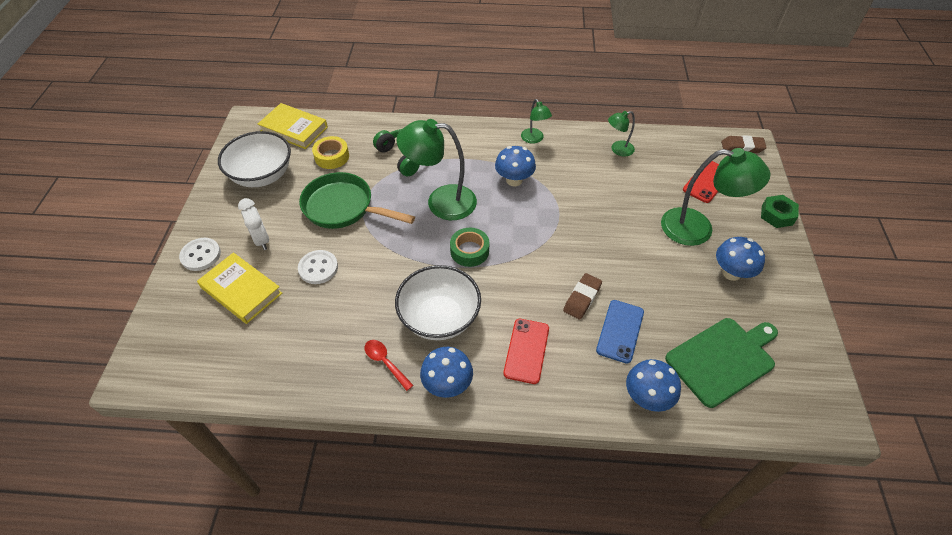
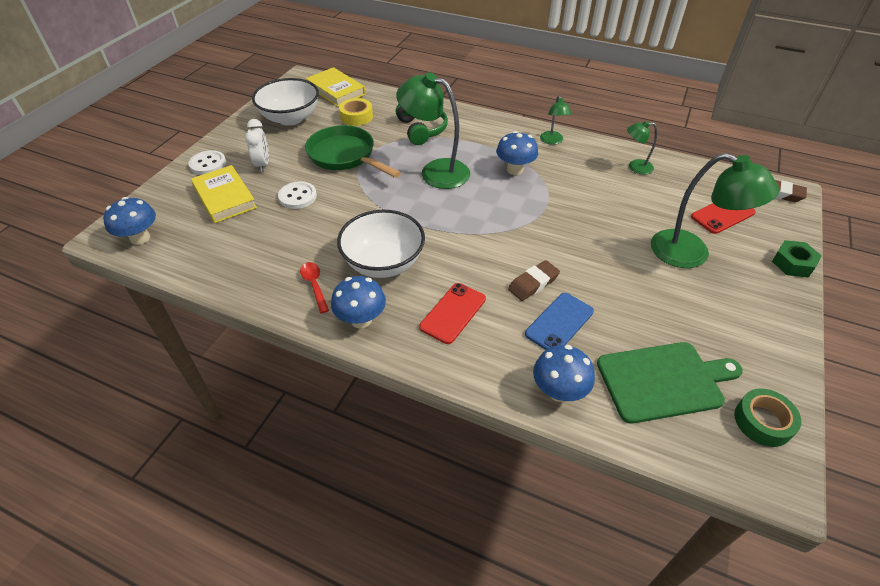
camera: 20 degrees right, 5 degrees down
(469, 251) = (441, 216): green tape -> green tape (763, 421)
(731, 273) = (712, 303): blue mushroom -> blue mushroom (140, 238)

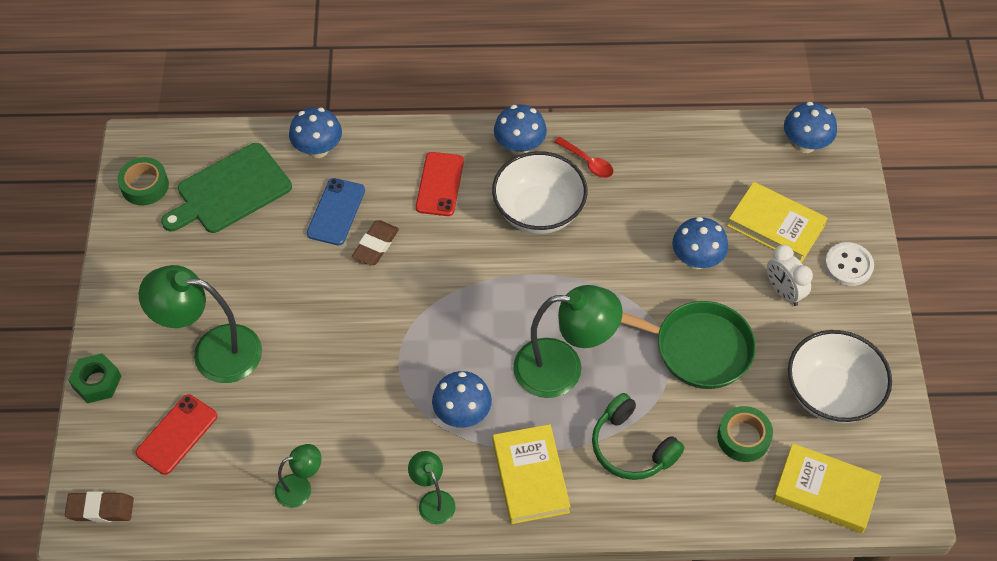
camera: 155 degrees right, 10 degrees up
(297, 196) = (696, 259): white button -> blue mushroom
(356, 117) = (743, 437): yellow tape -> green tape
(489, 134) = (530, 476): none -> yellow book

